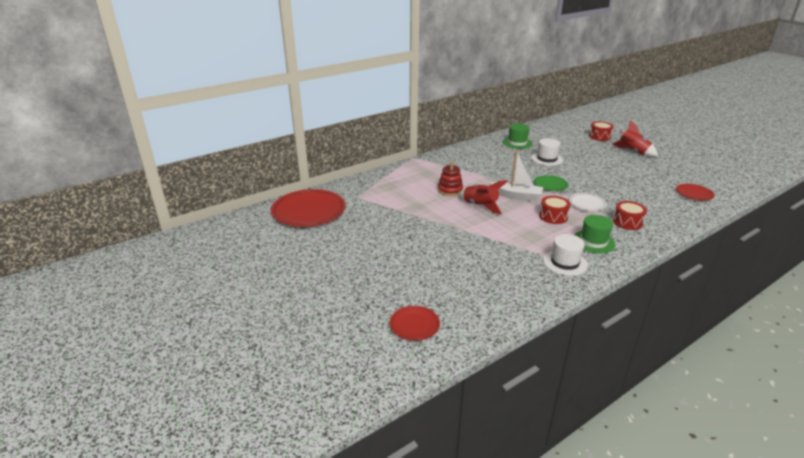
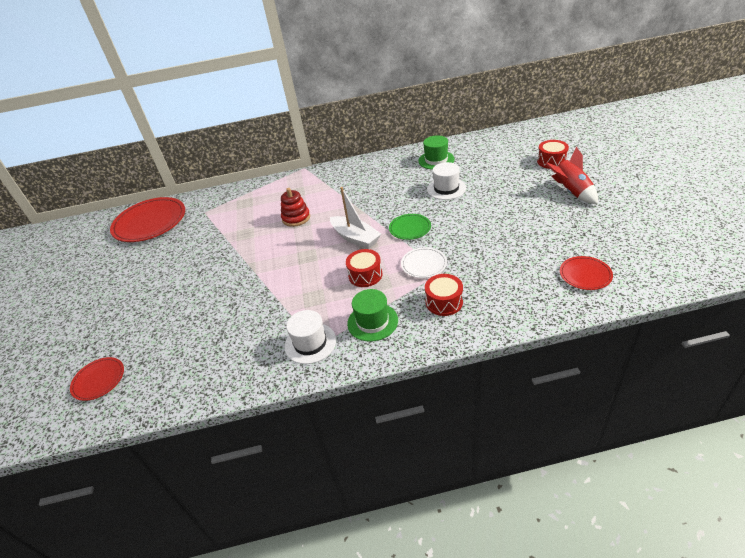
camera: 30 degrees right, 10 degrees up
(480, 206) = (304, 245): red rocket -> none

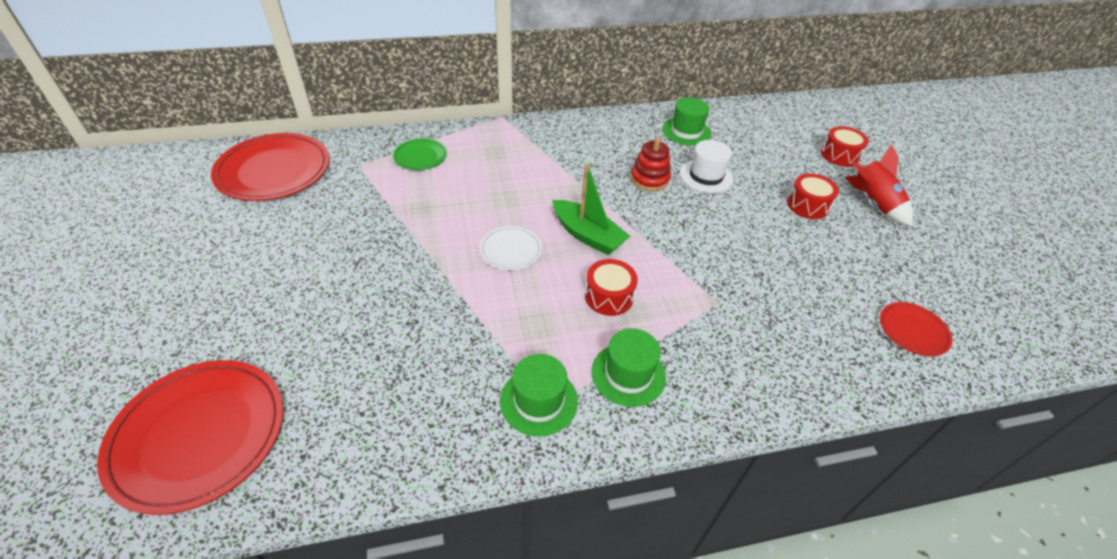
camera: 10 degrees left, 5 degrees up
(99, 380) = (199, 435): red plate -> red plate, size x1.98
(296, 218) = (497, 193): red stacking toy -> red stacking toy (649, 179)
(310, 343) = (539, 401): white hat -> green hat
(355, 238) = (588, 235): white boat -> green boat
(410, 228) = (663, 230): green plate -> green plate (420, 157)
(424, 264) = (690, 289): white plate -> white plate (510, 250)
(444, 302) = (727, 352): red drum -> red drum (807, 205)

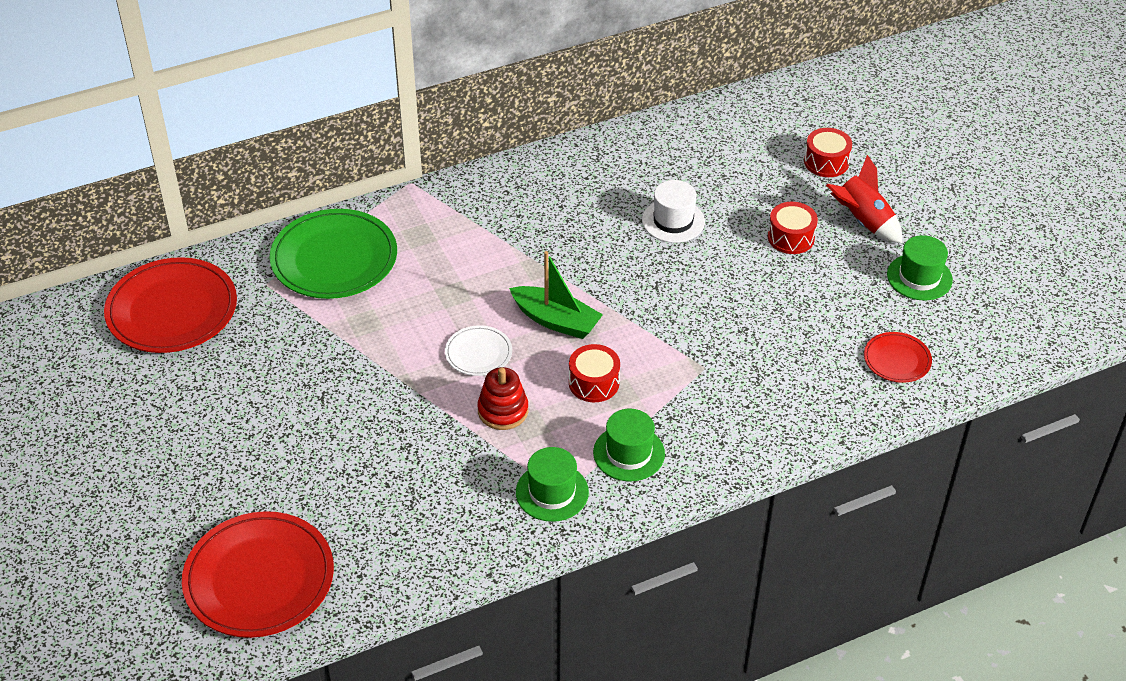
camera: 10 degrees left, 0 degrees up
(420, 157) = (334, 258): green plate -> green plate, size x1.98
(649, 179) = (609, 237): red stacking toy -> red stacking toy (503, 411)
(686, 131) = (641, 162): green hat -> green hat (919, 277)

